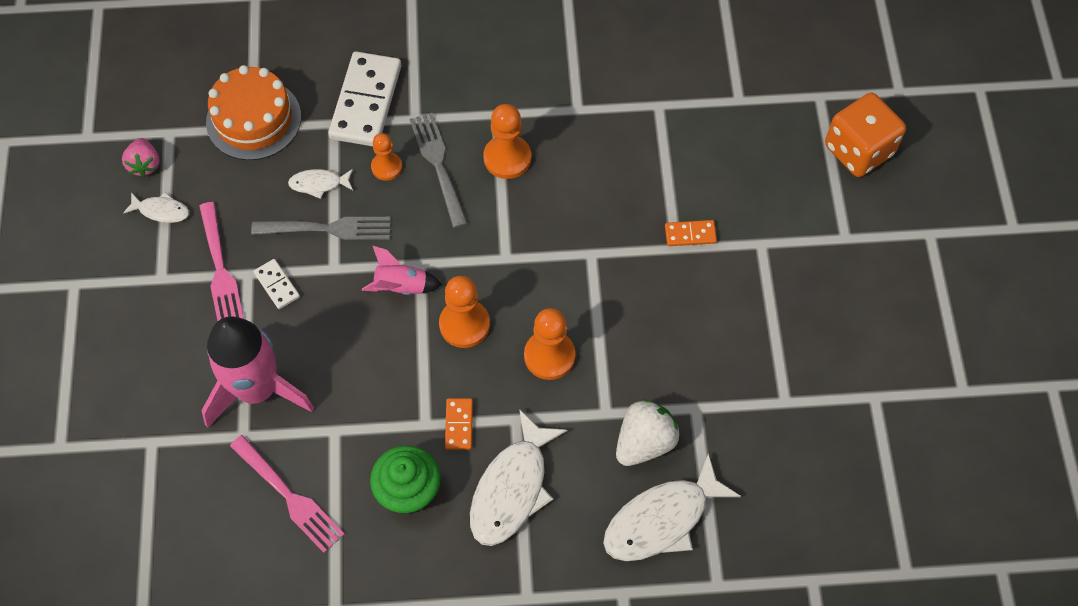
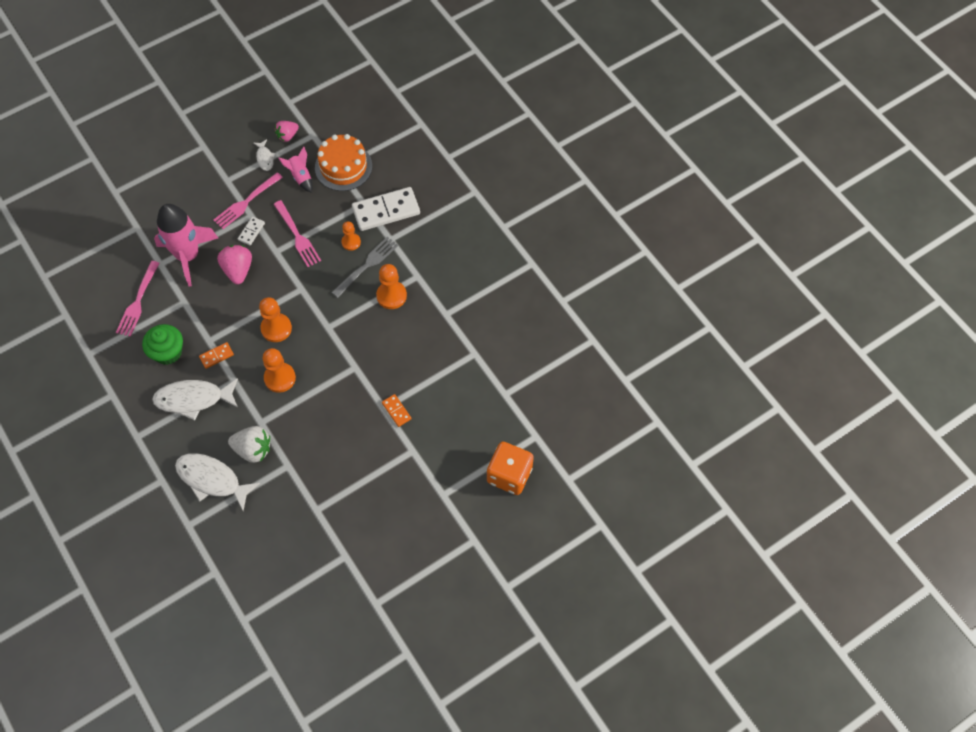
camera: 60 degrees right, 0 degrees up
(318, 184) = (322, 217): white fish -> none
(327, 229) = (297, 235): grey fork -> pink fork
(331, 332) = (238, 270): none -> pink strawberry
(401, 287) = (282, 287): pink rocket -> pink rocket (300, 176)

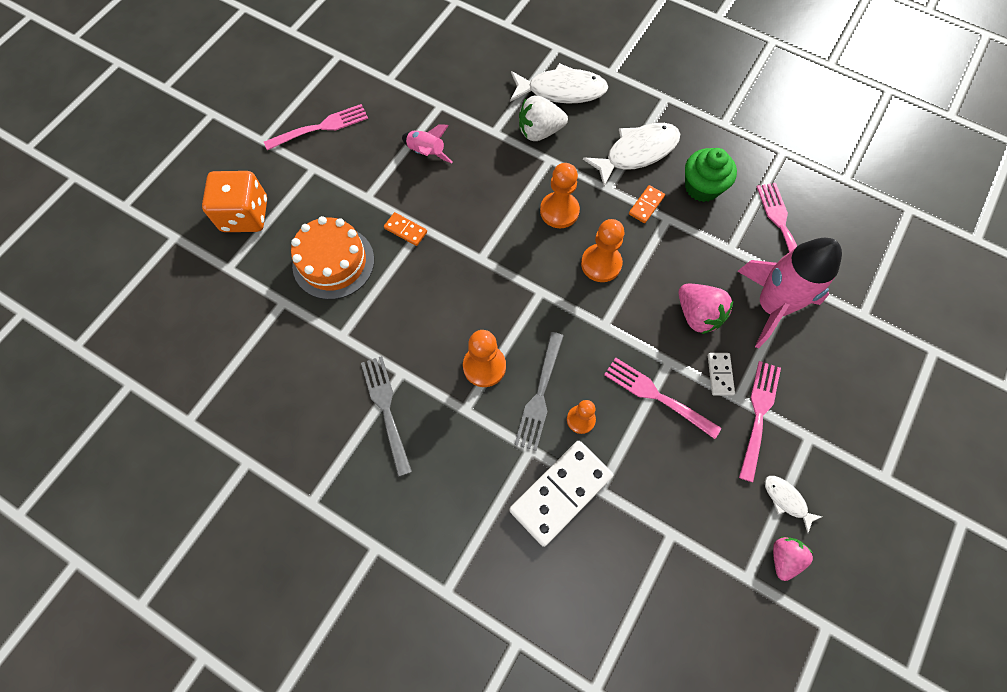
camera: 155 degrees right, 5 degrees up
(300, 176) = (715, 492): pink rocket -> pink rocket (426, 152)
(343, 167) = (666, 541): orange cake -> orange cake (333, 262)
(422, 531) = (320, 128): none -> pink fork
(465, 295) = (387, 410): none -> grey fork

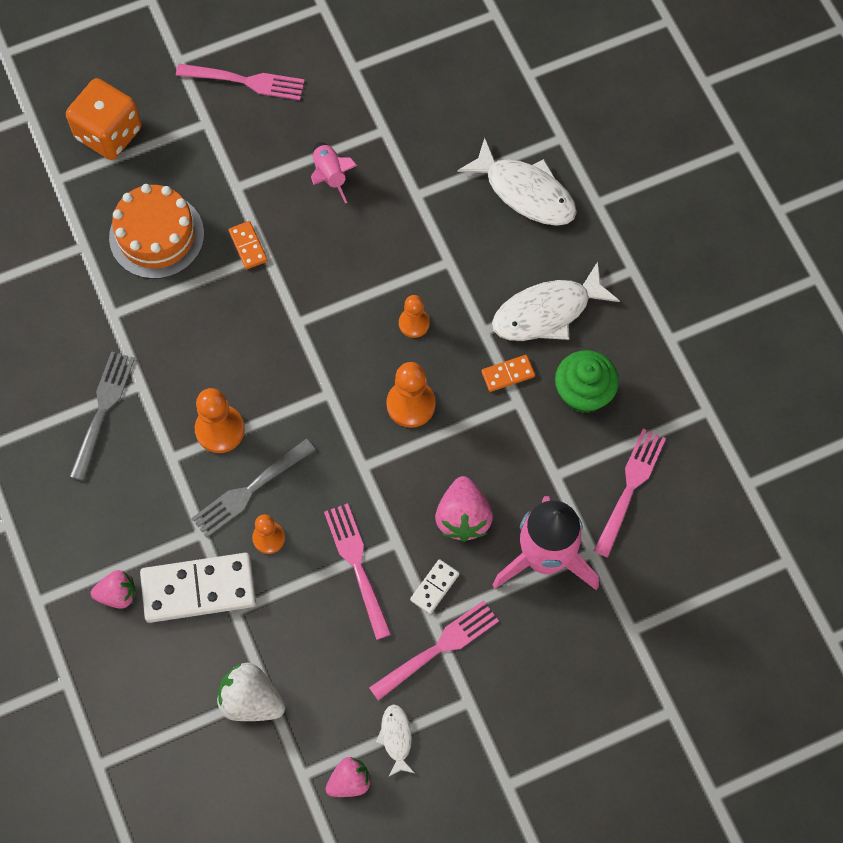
camera: 35 degrees right, 0 degrees up
(503, 541) = (117, 594): none -> pink strawberry
(539, 132) = (464, 224): white strawberry -> white strawberry (251, 700)
(559, 211) = (414, 323): orange pawn -> orange pawn, size x0.64
(637, 153) = (547, 312): white fish -> white fish turned 150 degrees clockwise

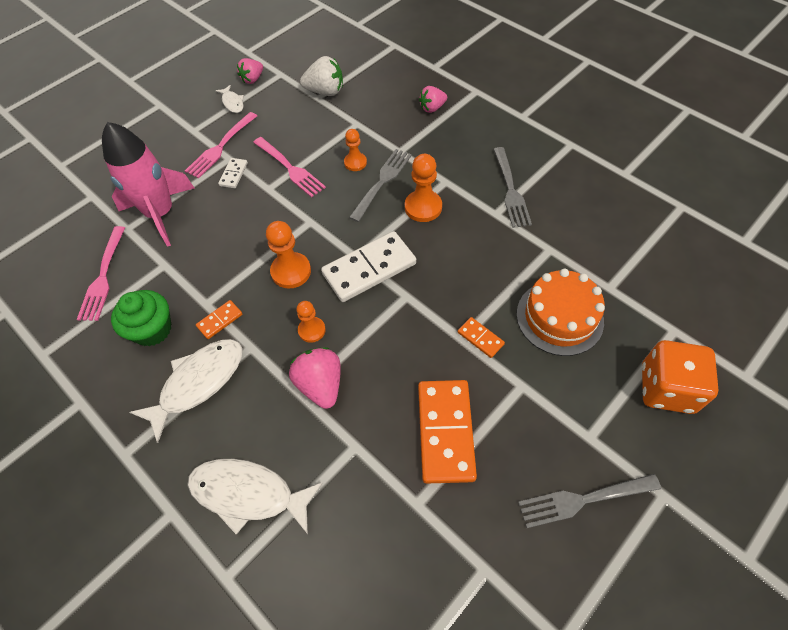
camera: 160 degrees right, 10 degrees down
(198, 589) = (385, 126): white domino -> white domino (369, 269)
(245, 81) = (584, 499): pink fork -> grey fork
(330, 175) = (445, 432): pink rocket -> orange domino
(463, 517) = (226, 217): pink strawberry -> pink strawberry (320, 385)

